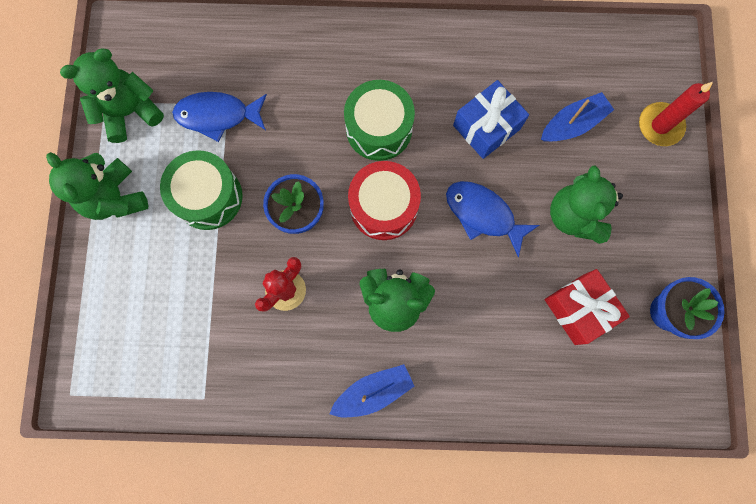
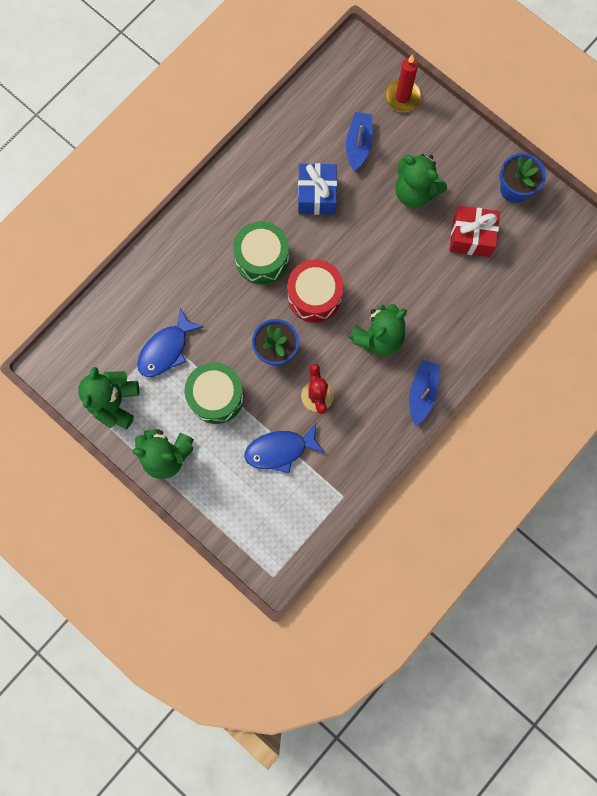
camera: 50 degrees left, 0 degrees up
(483, 214) = (369, 243): blue fish -> blue fish (280, 450)

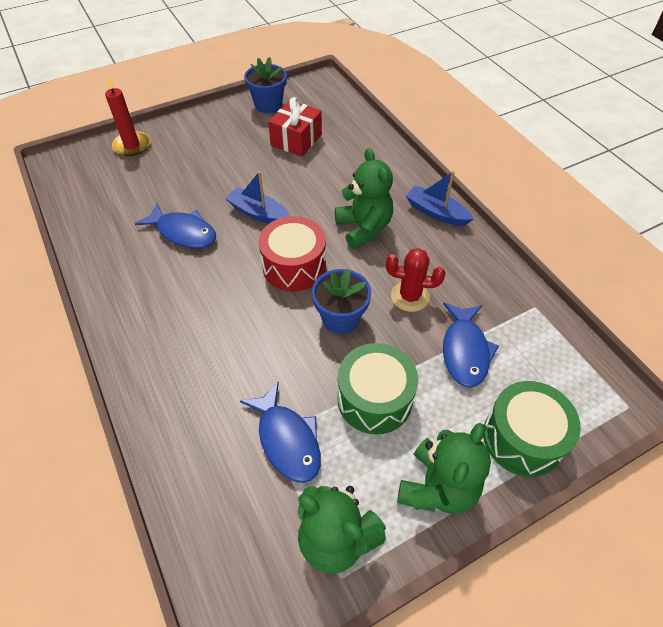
camera: 70 degrees left, 25 degrees down
(262, 259) = (225, 300): green drum -> green drum (522, 438)
(317, 195) = (183, 232): blue gift -> blue fish
(358, 144) = (154, 187): blue boat -> blue boat (258, 213)
(415, 192) = (230, 163): green teddy bear -> none

